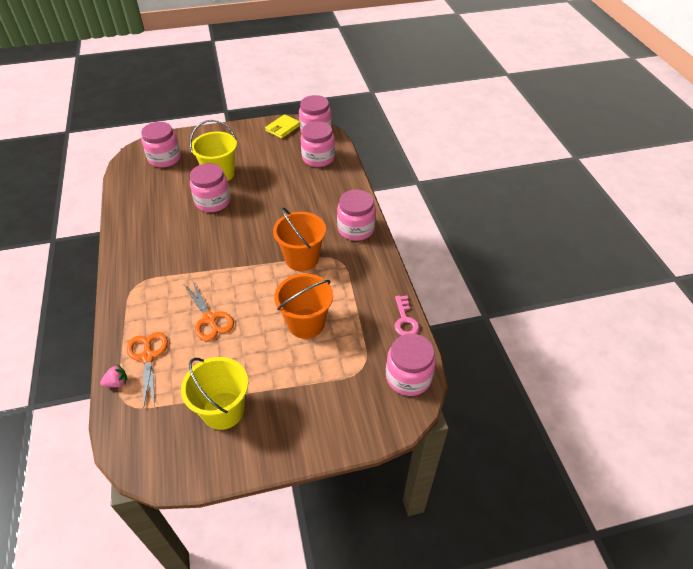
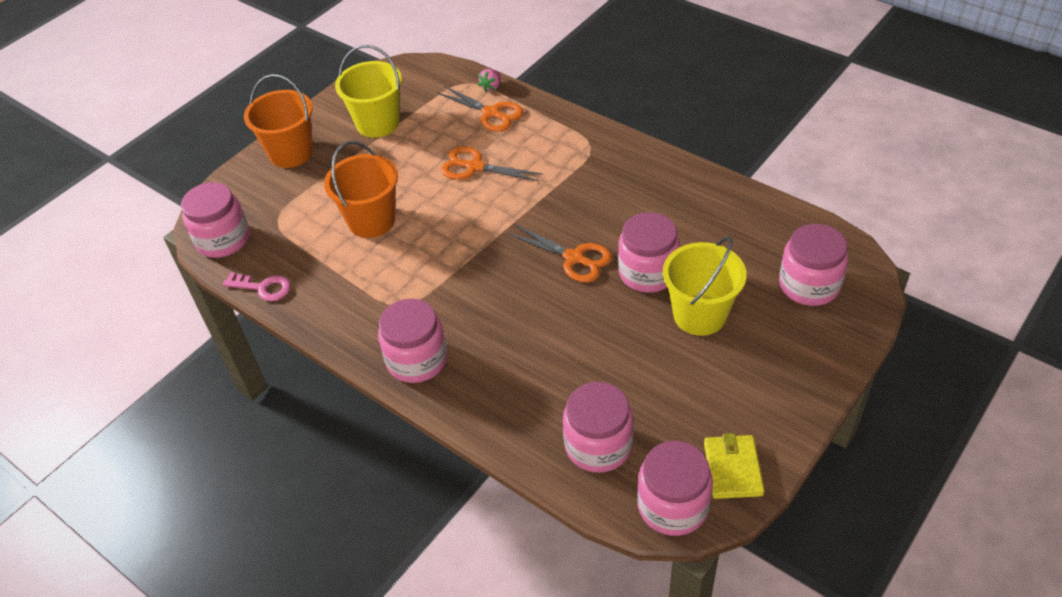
camera: 145 degrees right, 0 degrees up
(233, 228) = (574, 258): none -> orange scissors
(302, 258) = (447, 278): orange bucket -> orange bucket (291, 153)
(405, 320) = (263, 288): pink key -> pink key turned 150 degrees clockwise

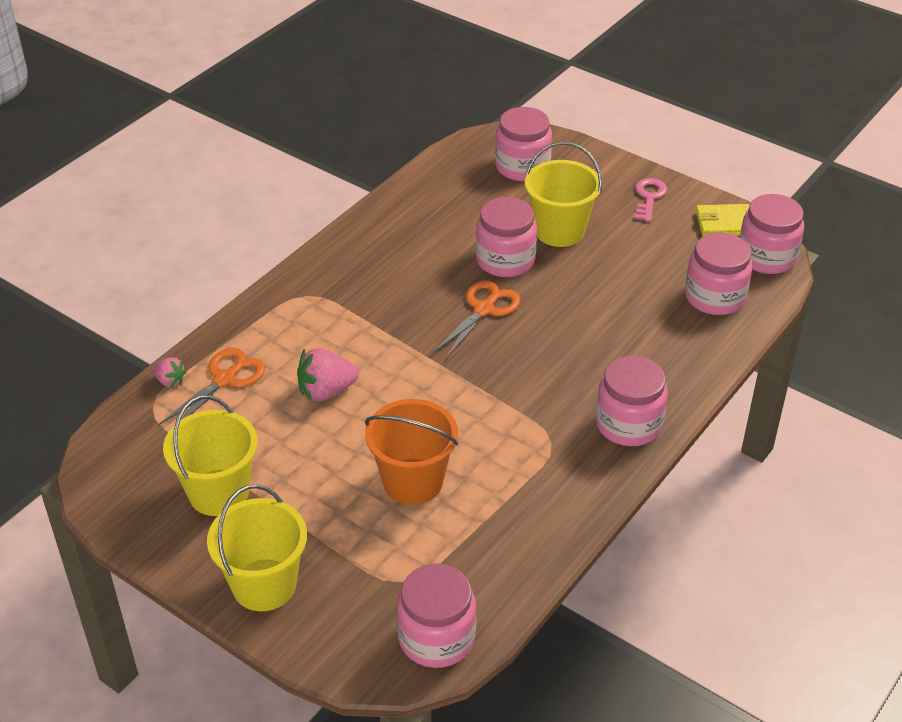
camera: 95 degrees left, 5 degrees down
(263, 288) = (526, 577): pink key -> pink key (649, 197)
(291, 153) = (264, 585): orange bucket -> yellow bucket
(474, 167) = (326, 391): orange scissors -> pink strawberry

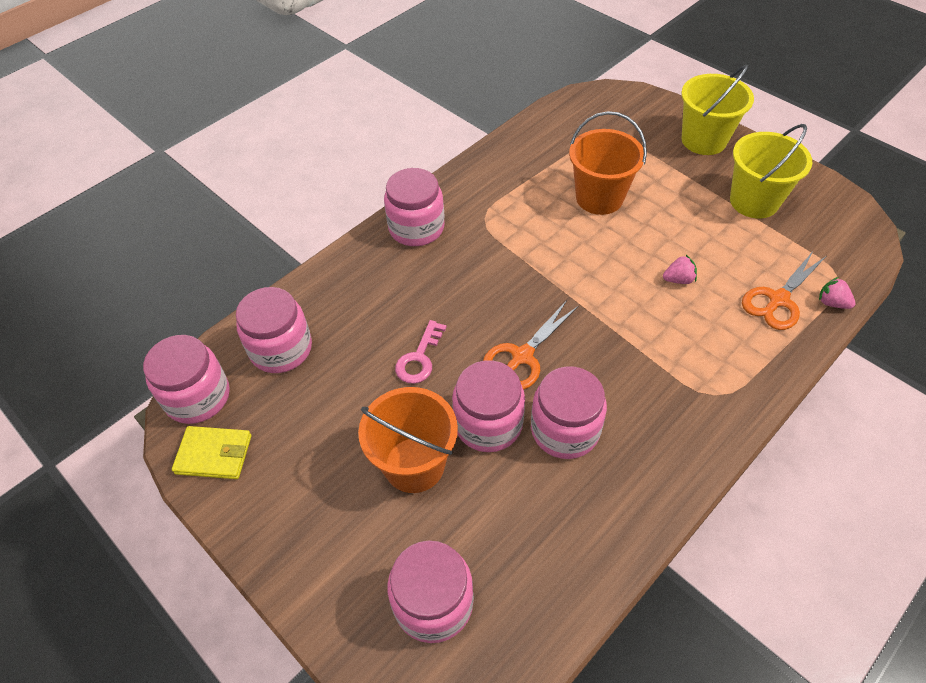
camera: 170 degrees left, 10 degrees up
(326, 391) = (678, 279): pink strawberry -> pink strawberry, size x0.58
(436, 638) = (585, 106): pink jar -> pink jar (565, 430)
(559, 231) = (414, 464): yellow bucket -> orange bucket
(649, 197) = (283, 513): pink key -> pink key (419, 358)

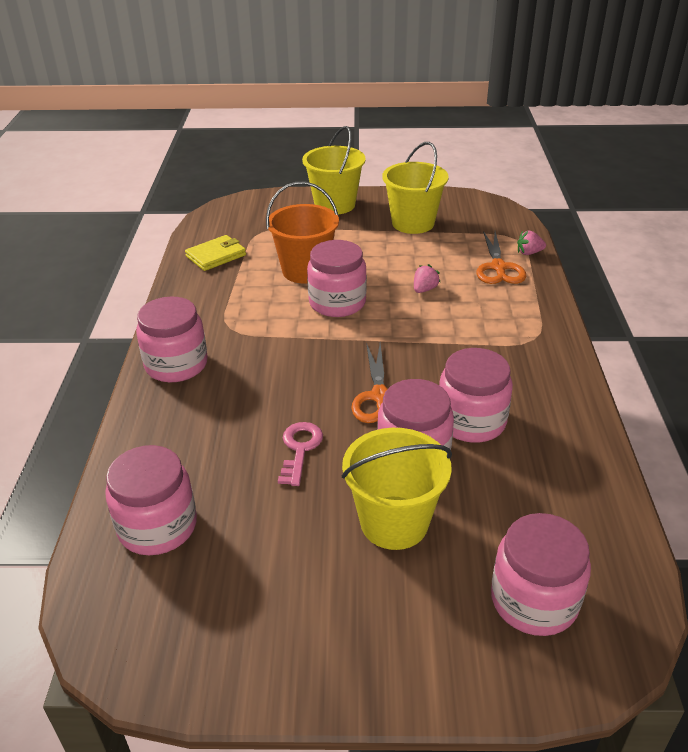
camera: 45 degrees left, 15 degrees down
(197, 397) = (114, 625): pink jar -> pink jar (337, 303)
(214, 454) = (197, 656): yellow wallet -> yellow wallet (216, 256)
(414, 464) = (394, 522): orange bucket -> yellow bucket
(419, 358) = (300, 449): pink key -> pink key turned 150 degrees counterclockwise

